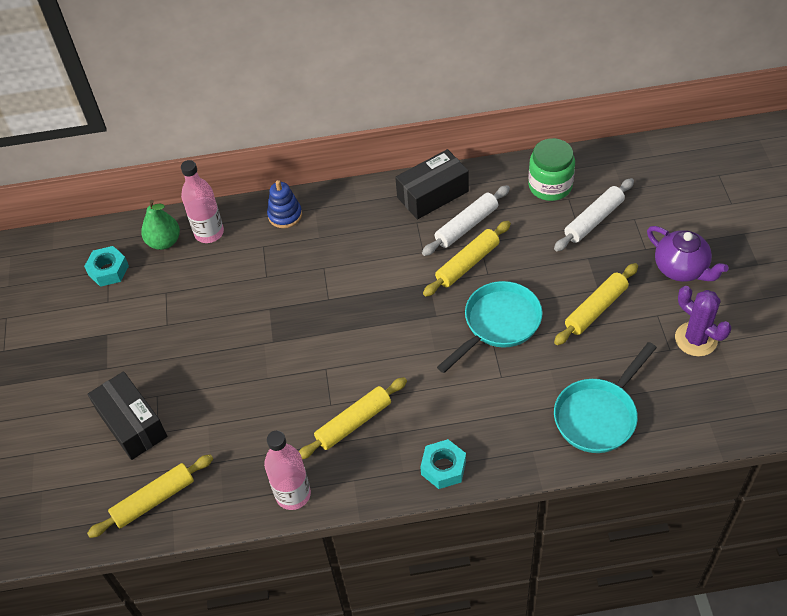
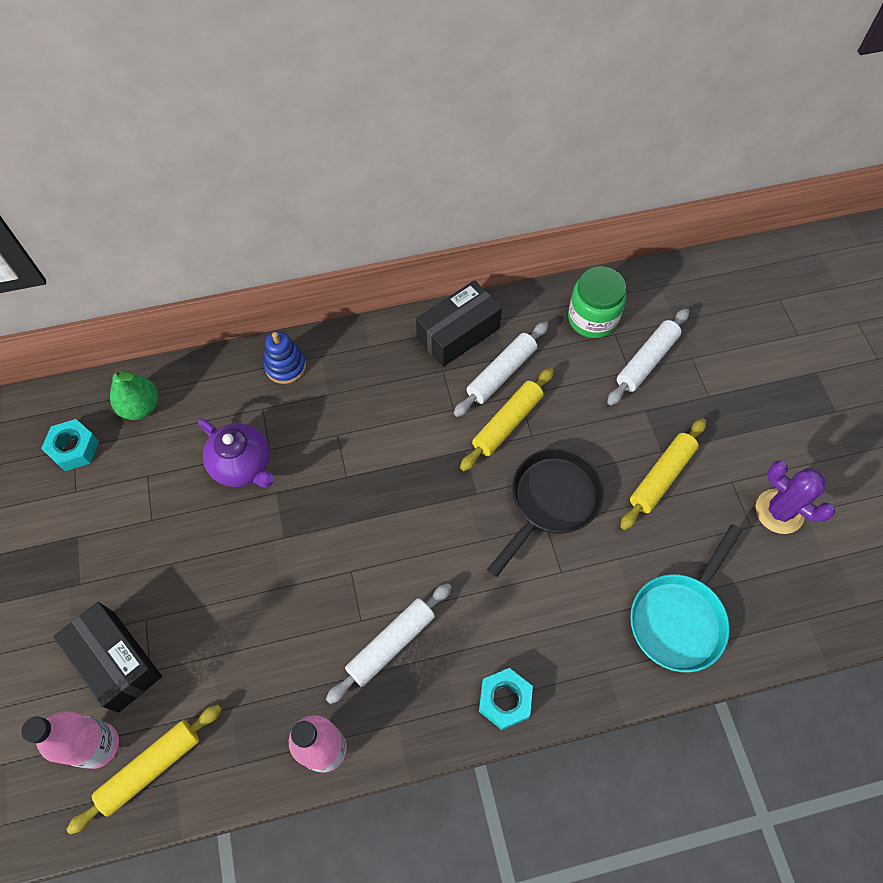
camera: 10 degrees left, 10 degrees up
(209, 233) = (195, 393): pink bottle -> pink bottle (98, 745)
(354, 423) = (391, 644): yellow rolling pin -> white rolling pin
(498, 324) = (550, 502): turquoise pan -> black pan
(681, 269) = (752, 420): purple teapot -> purple teapot (243, 465)

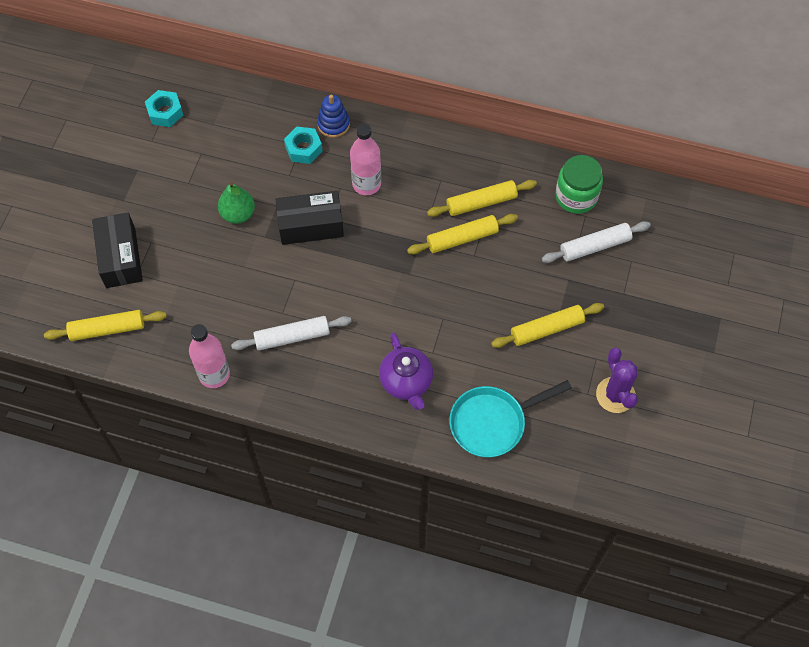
camera: 30 degrees right, 0 degrees up
(98, 745) = (84, 300): pink bottle -> pink bottle (366, 184)
(141, 407) = (222, 105): green pear -> green pear (238, 214)
(243, 465) = (266, 177): purple teapot -> purple teapot (406, 382)
(458, 333) = (469, 160): black box -> black box (310, 225)
(501, 373) = (481, 203): white rolling pin -> yellow rolling pin
(504, 700) = (342, 408): turquoise nut -> turquoise nut (303, 149)
(550, 502) = (456, 305): black pan -> none

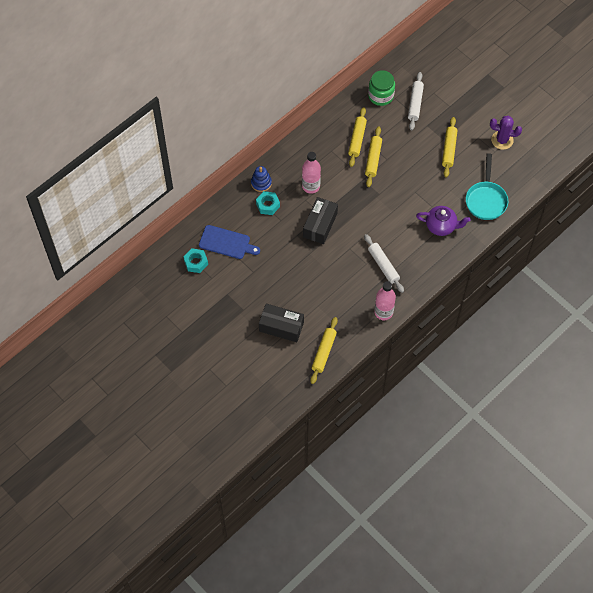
camera: 60 degrees left, 0 degrees up
(216, 131) = (226, 243): none -> blue cutting board
(238, 214) = (290, 256): green pear -> none
(292, 337) = (383, 265): white rolling pin -> white rolling pin turned 45 degrees counterclockwise

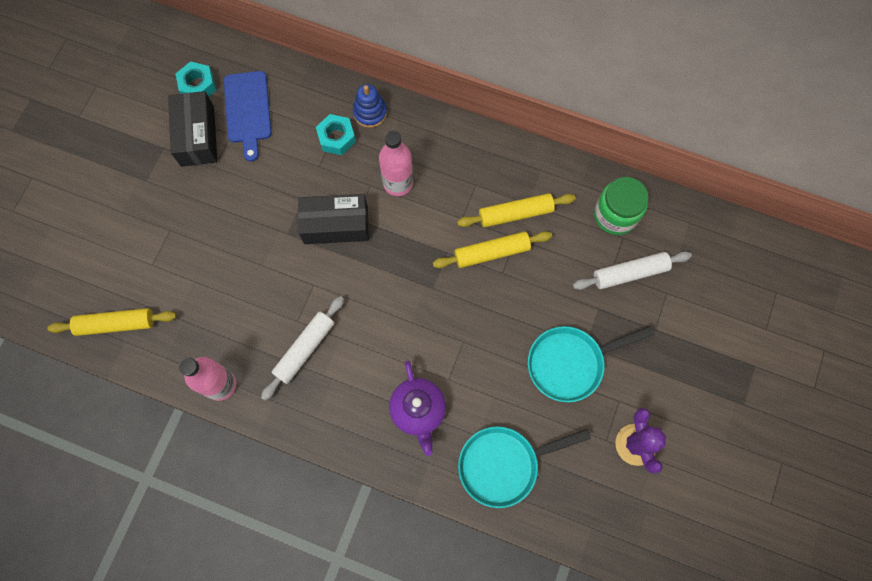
camera: 65 degrees right, 10 degrees up
(281, 327) = (137, 245): black box -> black box (197, 136)
(449, 149) = (570, 363): yellow rolling pin -> turquoise pan

